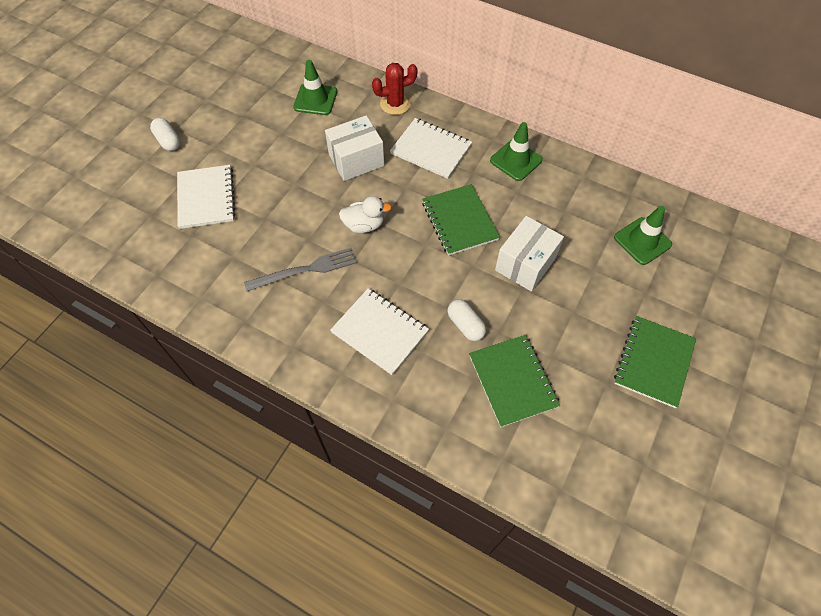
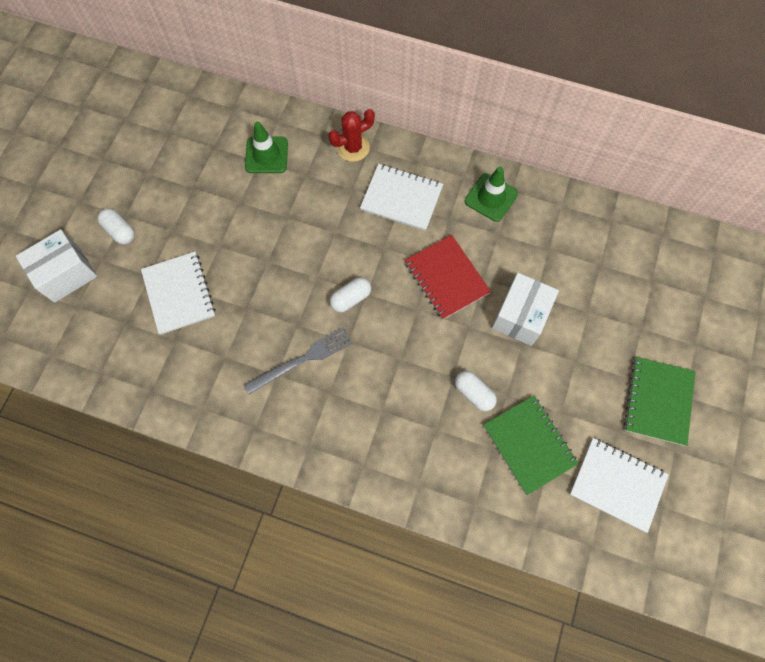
camera: 10 degrees left, 10 degrees up
(356, 160) = (326, 223): white box -> white box (66, 274)
(364, 225) = (351, 298): white duck -> white capsule
(380, 332) = (391, 415): white notebook -> white notebook (617, 484)
(459, 221) = (446, 278): green notebook -> red notebook
(642, 241) = (630, 271): green traffic cone -> none

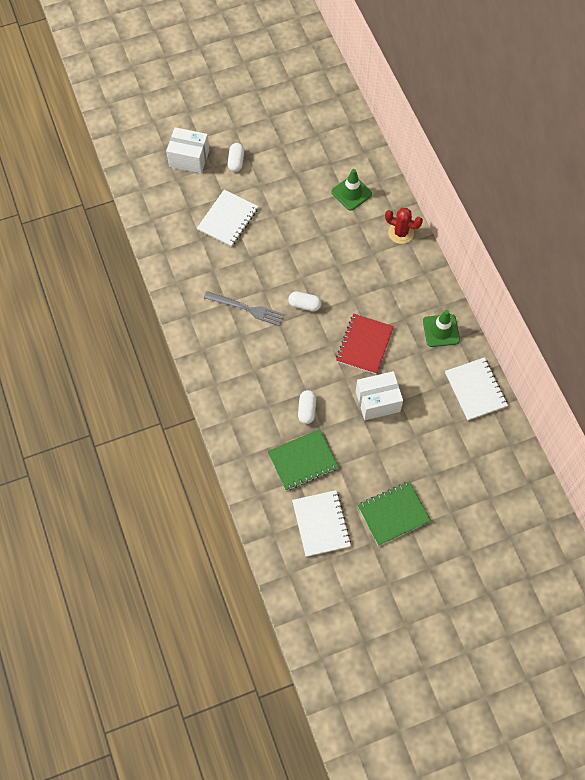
camera: 50 degrees right, 5 degrees down
(401, 198) = (393, 283): white notebook -> white notebook (475, 389)
(529, 444) = (303, 460): green notebook -> green notebook turned 45 degrees clockwise

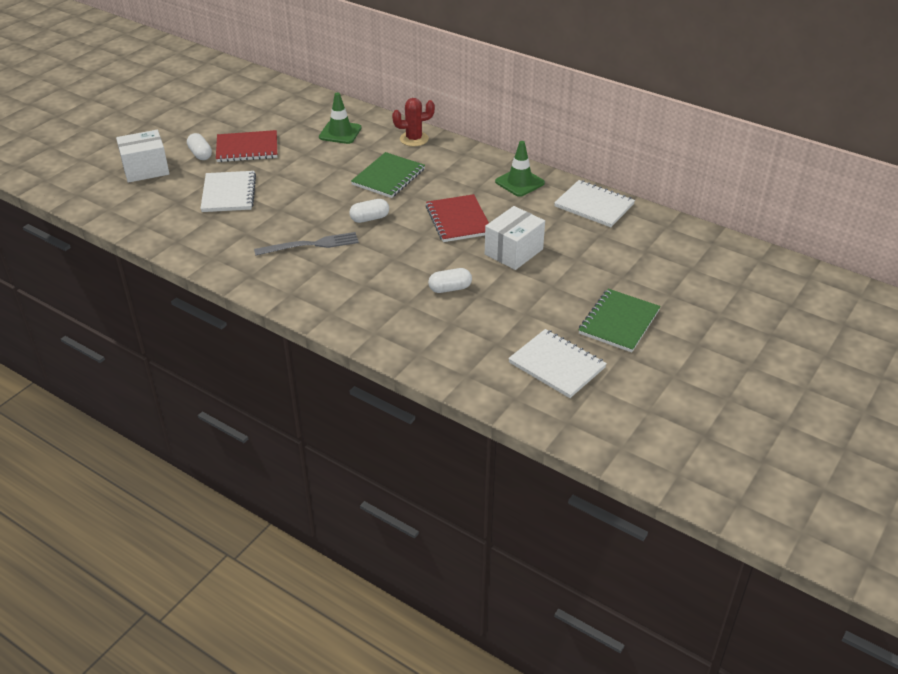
camera: 35 degrees left, 25 degrees down
(272, 173) = (247, 148): none -> red notebook
(303, 460) = (486, 327): green notebook -> green notebook (388, 177)
(307, 410) = (450, 288): white capsule -> white capsule turned 75 degrees counterclockwise

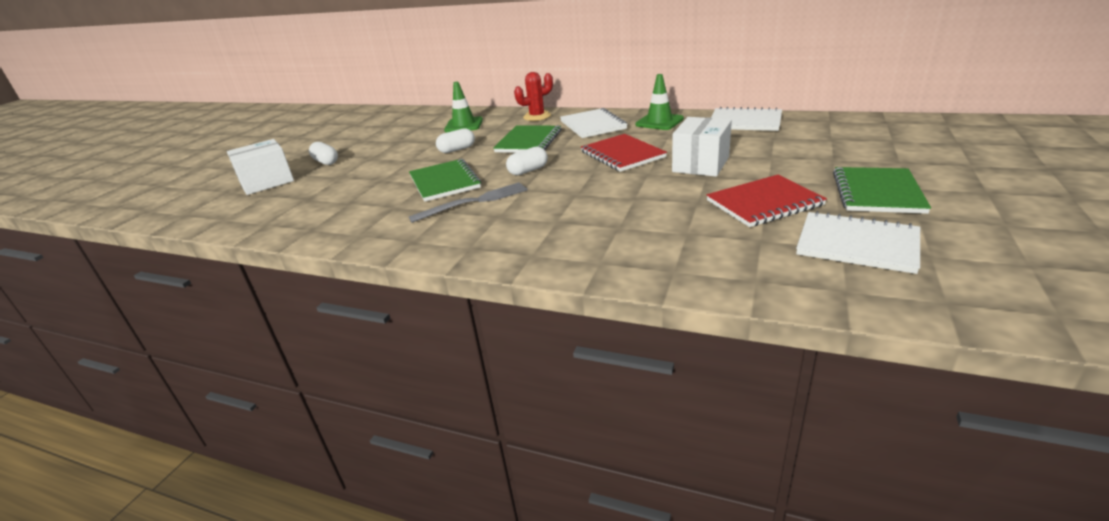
camera: 10 degrees left, 10 degrees down
(229, 193) = (364, 182): white notebook -> white notebook (593, 125)
(247, 148) = (374, 150): red notebook -> red notebook (764, 203)
(295, 213) = (445, 182): none -> green notebook
(450, 288) = (659, 204): white capsule -> white capsule (457, 149)

